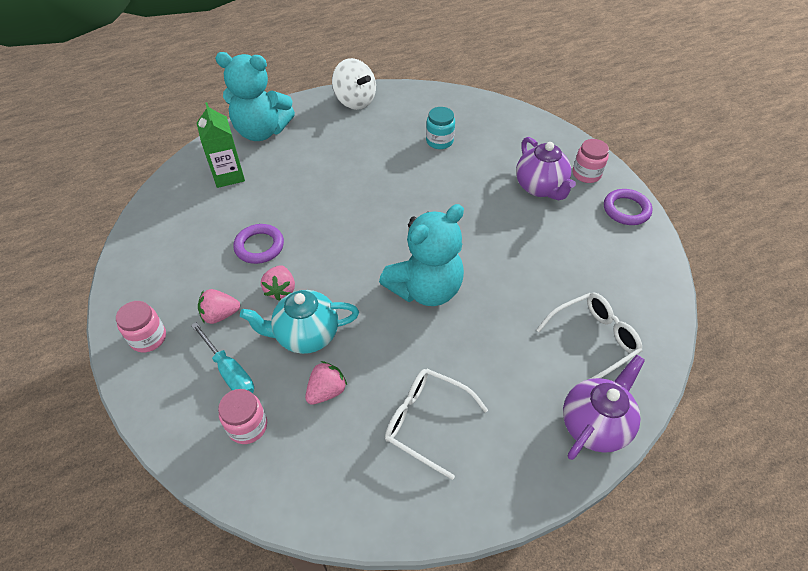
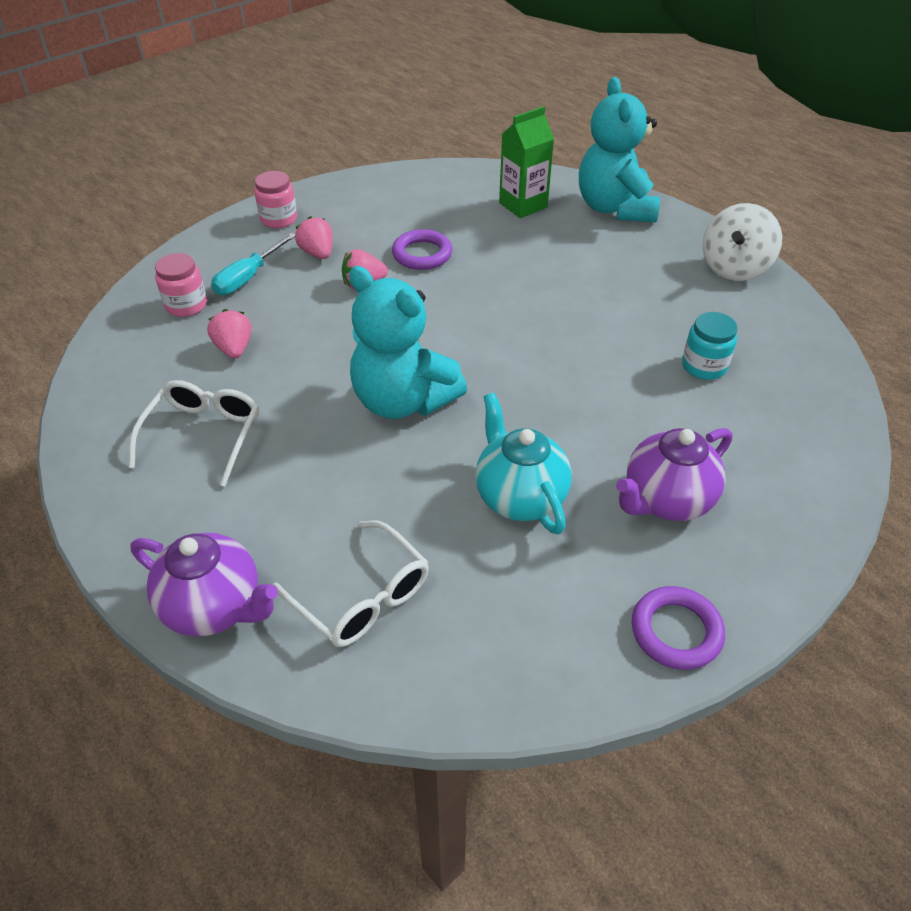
camera: 75 degrees right, 5 degrees down
(306, 335) = (305, 317): turquoise teapot -> turquoise teapot (519, 497)
(326, 391) = (234, 348): pink strawberry -> pink strawberry turned 135 degrees counterclockwise
(586, 174) = (740, 563): pink jar -> none

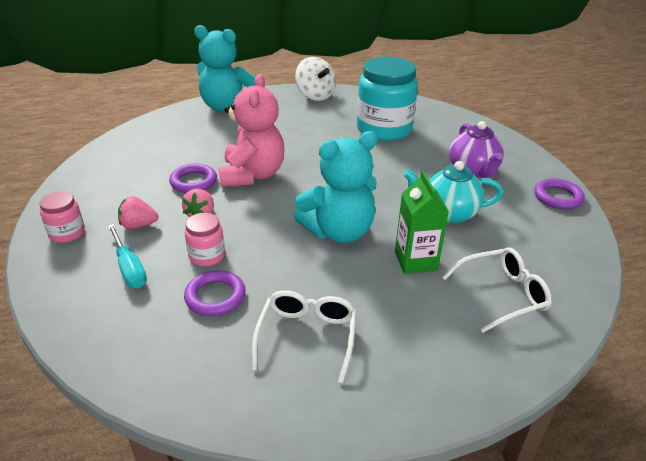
camera: 65 degrees left, 10 degrees down
(186, 305) = (129, 313): pink jar -> pink jar (207, 256)
(203, 435) = (307, 337): white glasses -> white glasses turned 60 degrees clockwise
(214, 607) = (488, 367): purple teapot -> none
(234, 348) = (215, 297): pink strawberry -> purple ring
(471, 290) = (252, 175): none -> pink teddy bear
(523, 205) = (186, 132): green carton -> green carton (415, 261)
(704, 366) = (384, 129): turquoise jar -> turquoise jar, size x2.13

